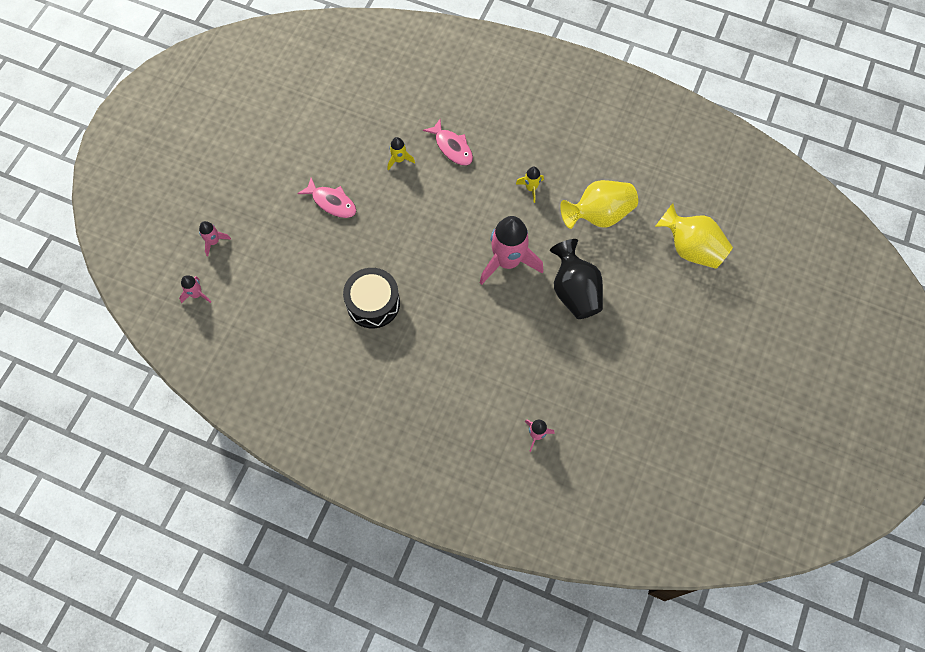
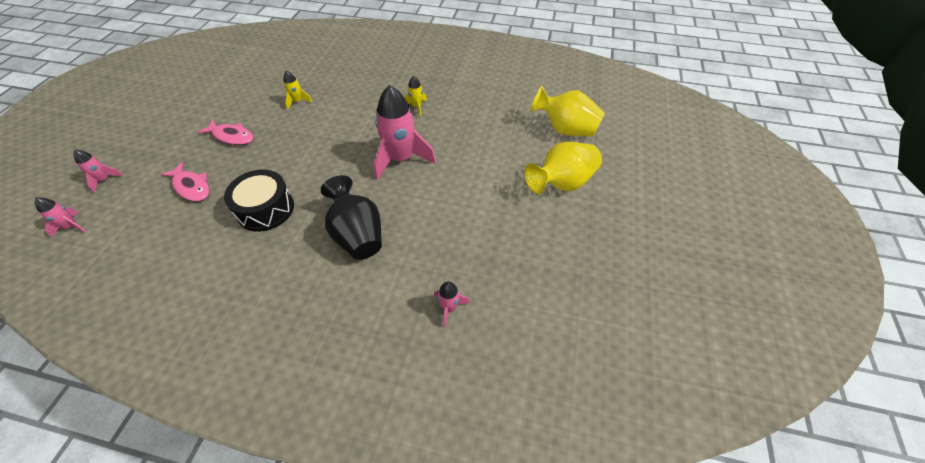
camera: 10 degrees left, 15 degrees down
(452, 147) = (345, 89): pink fish -> pink fish (191, 187)
(574, 291) = (468, 173): black vase -> black vase (357, 235)
(598, 215) = (479, 117): yellow vase -> yellow vase (561, 183)

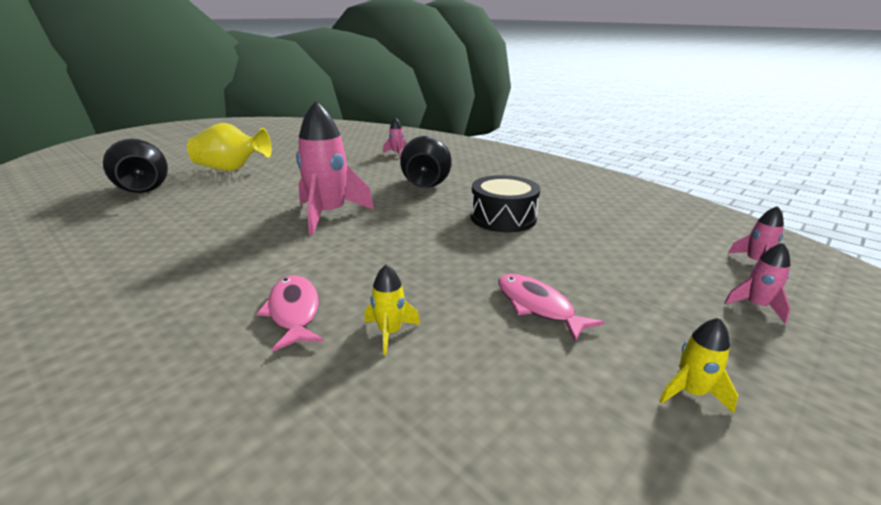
camera: 150 degrees left, 25 degrees down
(191, 187) = (597, 258): pink fish -> pink fish (294, 312)
(416, 107) = (227, 256): yellow rocket -> yellow rocket (690, 393)
(565, 130) = (144, 190): yellow vase -> black vase

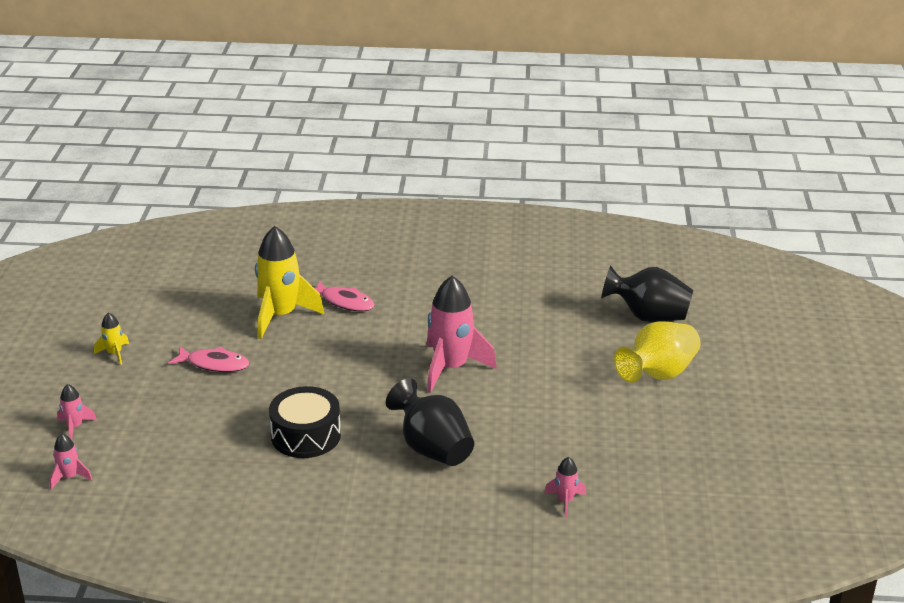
camera: 140 degrees right, 5 degrees up
(390, 332) = (281, 315): yellow rocket -> yellow rocket, size x2.17

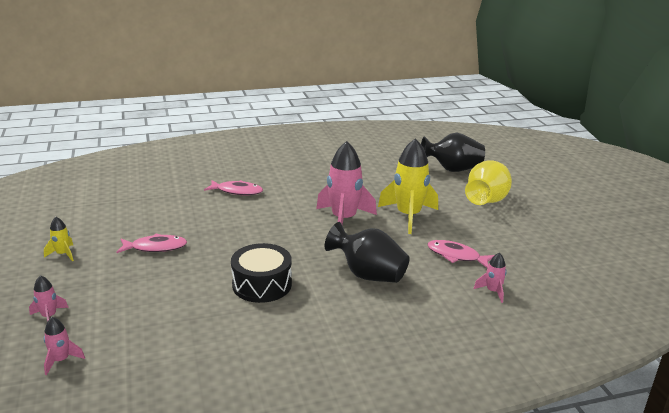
camera: 20 degrees left, 5 degrees down
(281, 315) = (192, 207): yellow rocket -> yellow rocket (408, 216)
(556, 446) = (456, 256): none -> pink fish

